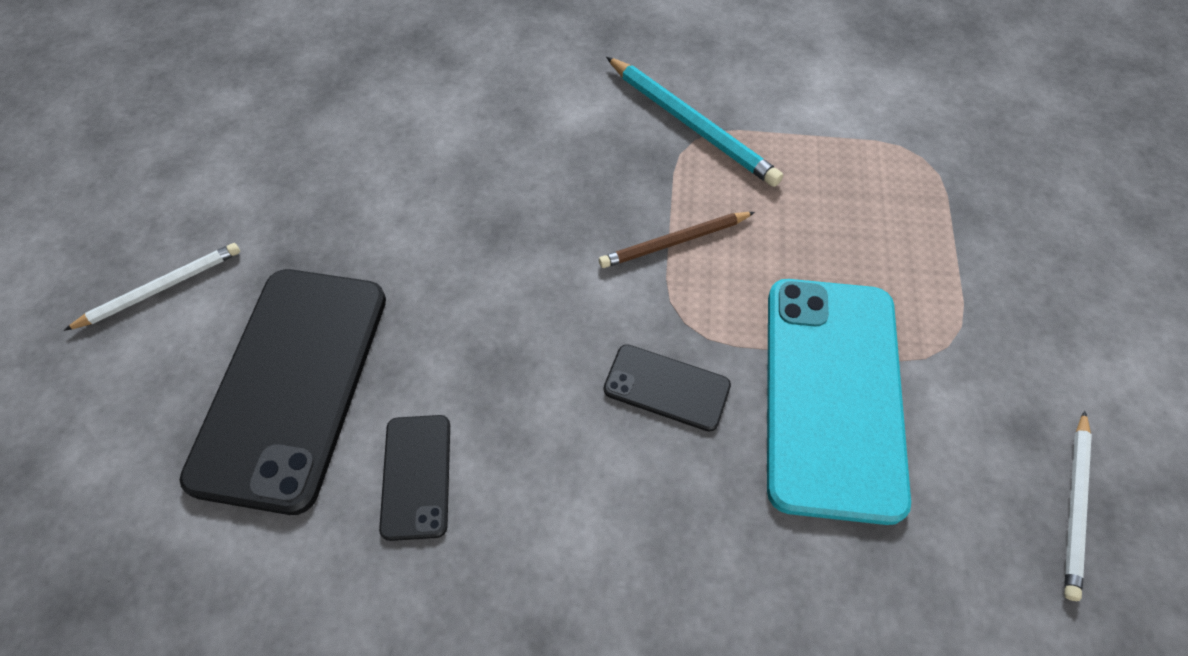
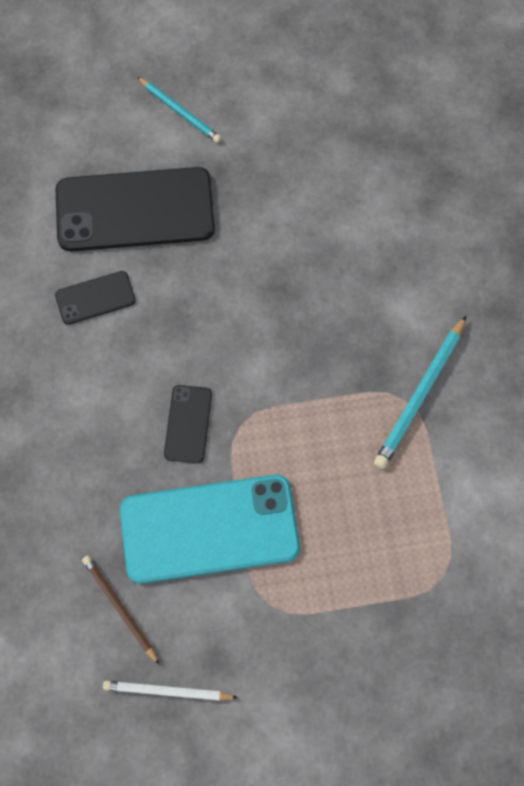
camera: 75 degrees right, 10 degrees up
(160, 288) = (180, 111): white pencil -> turquoise pencil
(675, 242) = (304, 405): brown pencil -> brown pencil (120, 608)

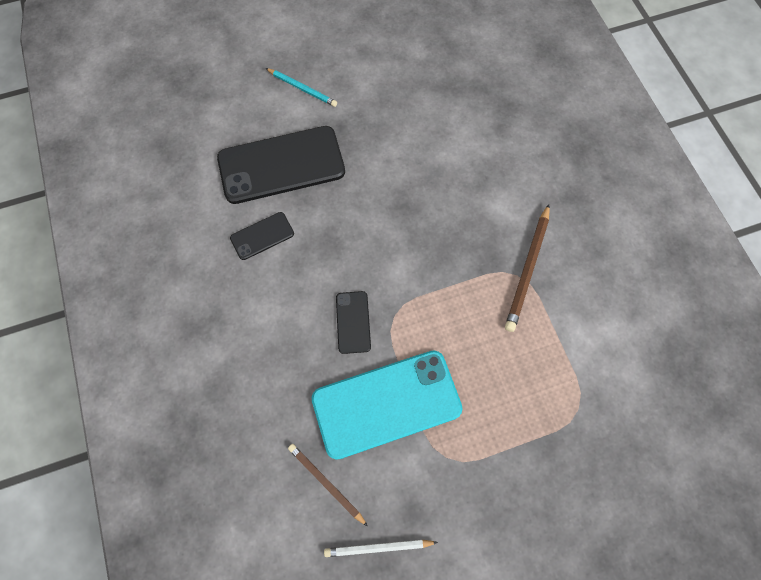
camera: 10 degrees left, 0 degrees up
(421, 395) = (528, 269): turquoise pencil -> brown pencil

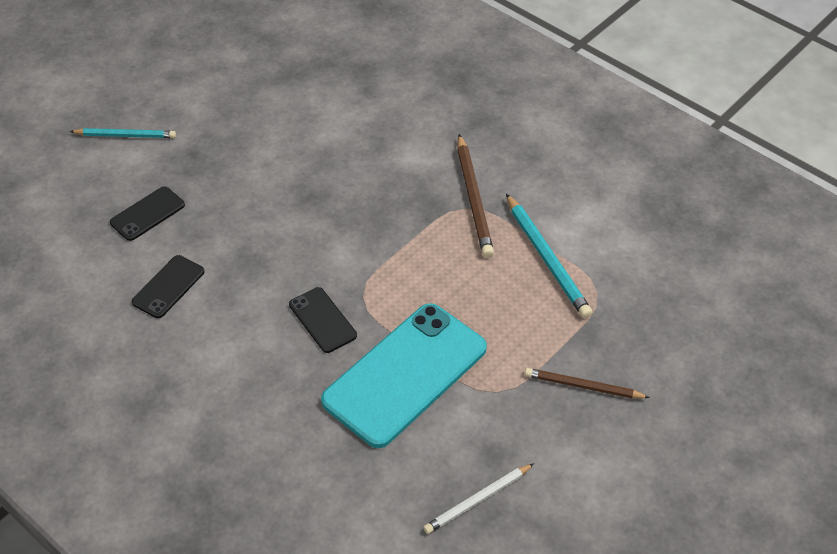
camera: 30 degrees left, 20 degrees down
(281, 165) = (147, 214): black phone -> black phone, size x0.47
(326, 483) = (387, 473): brown pencil -> brown pencil (583, 386)
(555, 355) = (547, 258): none -> turquoise pencil

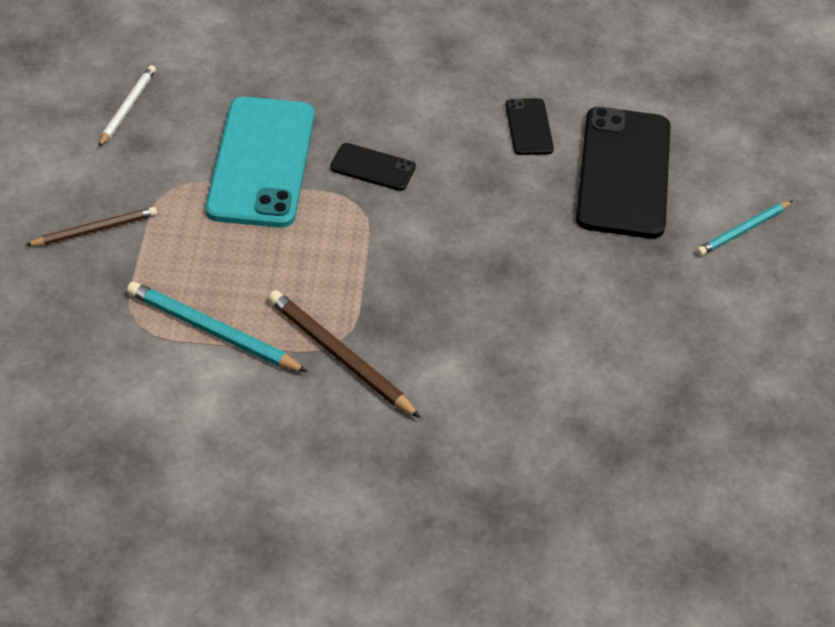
camera: 140 degrees right, 0 degrees up
(147, 214) = (624, 173): black phone -> black phone, size x2.13

